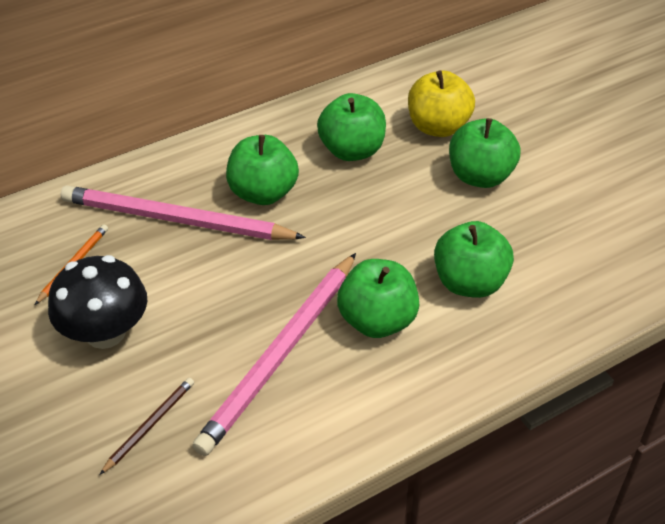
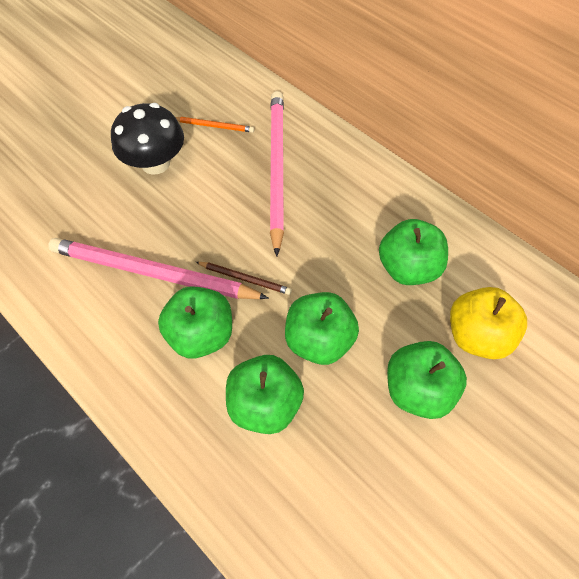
camera: 75 degrees right, 15 degrees up
(149, 426) = (78, 212): brown pencil -> brown pencil (244, 278)
(263, 193) = (326, 215): green apple -> green apple (319, 340)

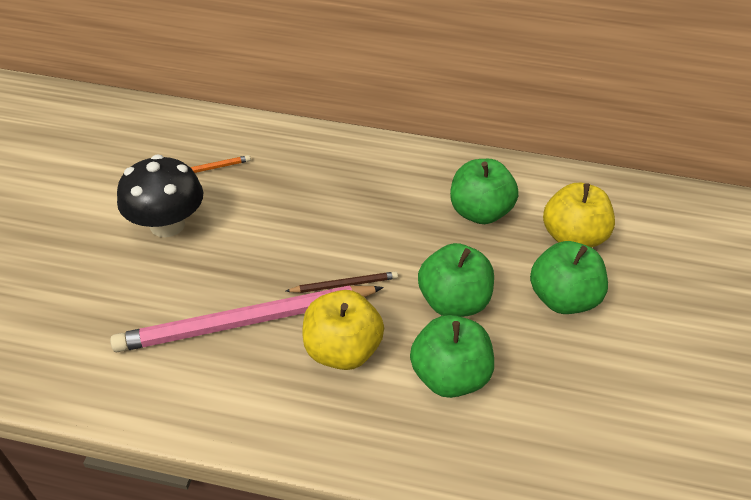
camera: 35 degrees left, 15 degrees down
(201, 334) = (341, 350): green apple -> yellow apple
(276, 169) = (299, 183): pink pencil -> none

